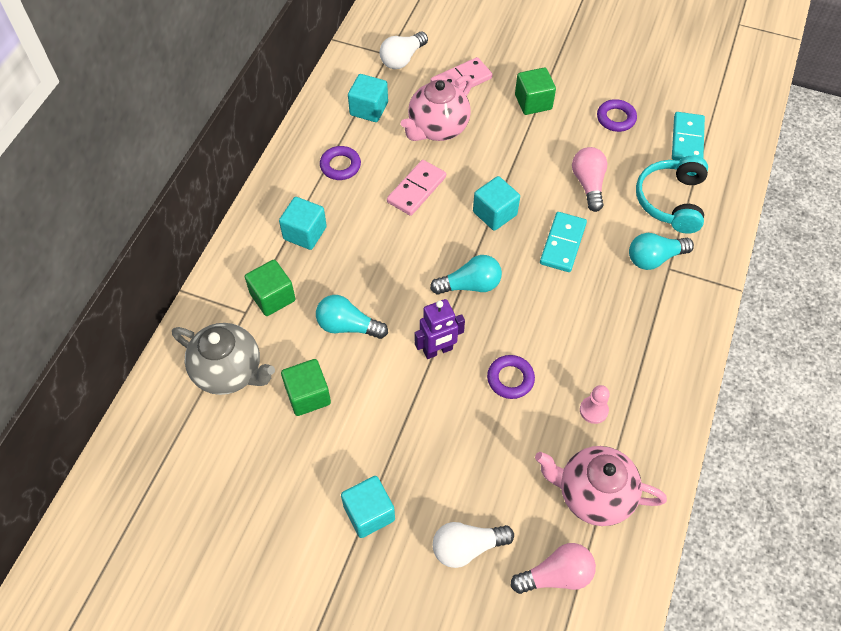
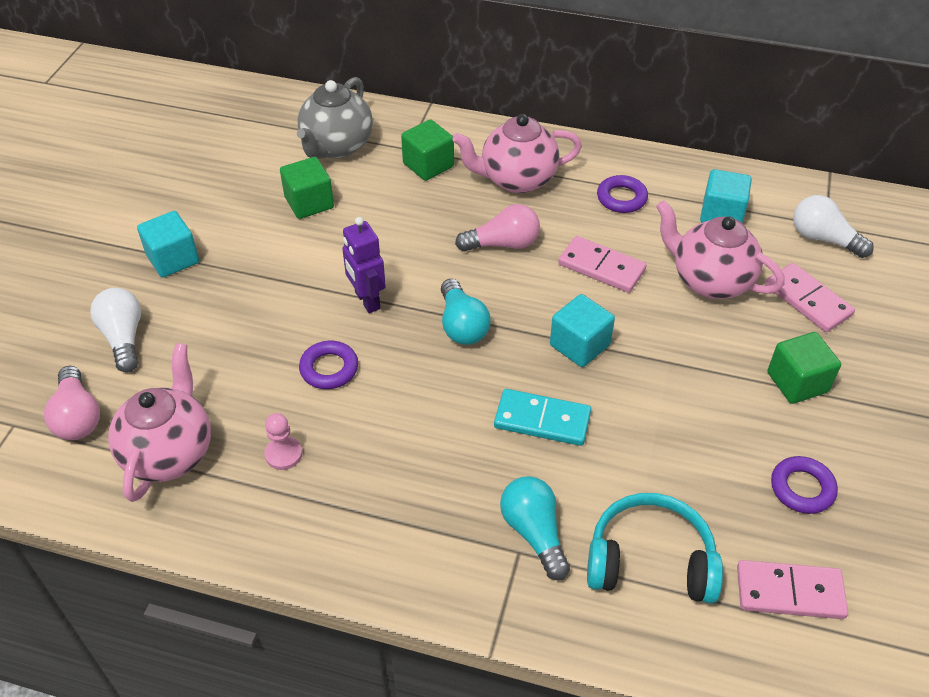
camera: 85 degrees right, 10 degrees down
(305, 233) = (516, 179): turquoise cube -> pink teapot
(348, 326) = (395, 224): turquoise light bulb -> none
(588, 184) = (656, 450): pink light bulb -> pink light bulb (503, 244)
(687, 140) = (789, 592): turquoise domino -> pink domino

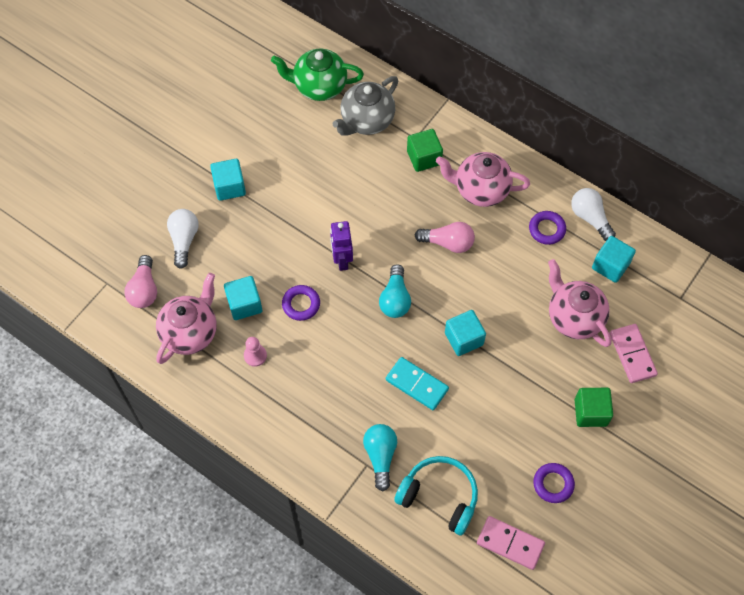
camera: 20 degrees right, 15 degrees up
(243, 392) = (244, 304): none -> turquoise cube
(259, 127) = (319, 87): none -> green teapot
(309, 203) = (331, 166): green cube -> none
(601, 267) = (505, 283): pink domino -> none
(823, 239) = (672, 309): white light bulb -> white light bulb (590, 218)

